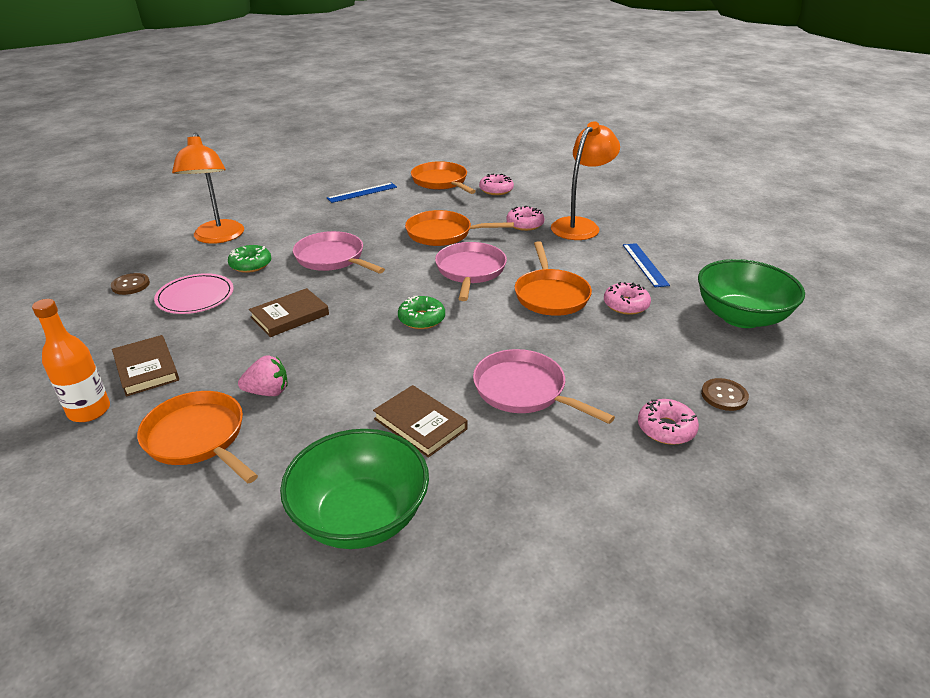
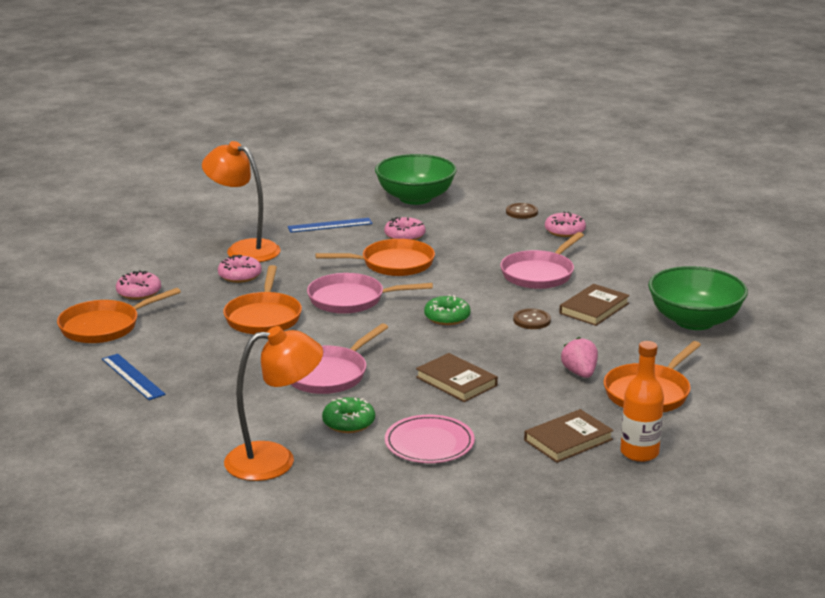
camera: 95 degrees left, 10 degrees down
(131, 285) = (409, 494): brown button -> brown button (531, 320)

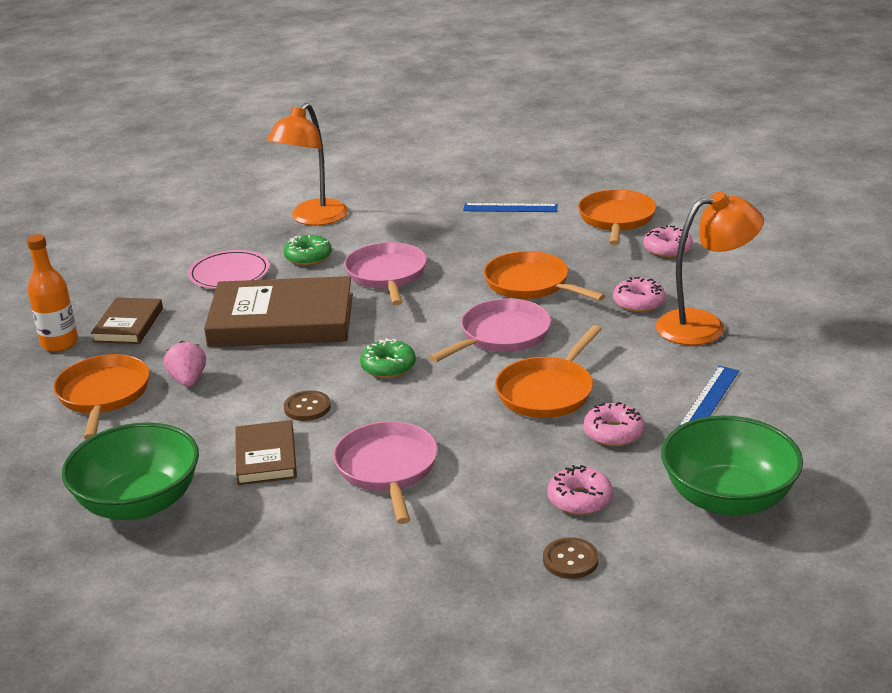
camera: 135 degrees right, 5 degrees up
(456, 381) = (282, 320): brown book -> brown book, size x1.93
(564, 231) = (465, 559): pink donut -> pink donut (579, 499)
(580, 373) = (188, 380): pink strawberry -> pink strawberry turned 135 degrees counterclockwise

